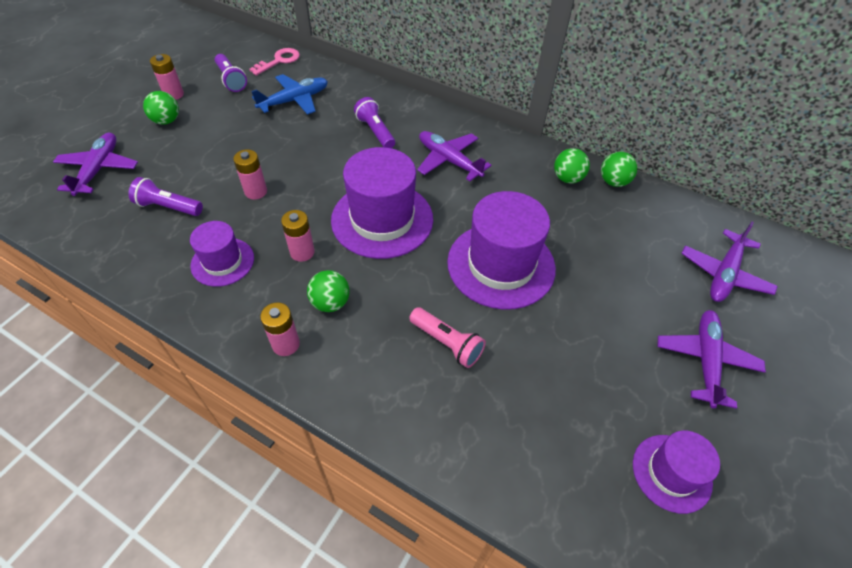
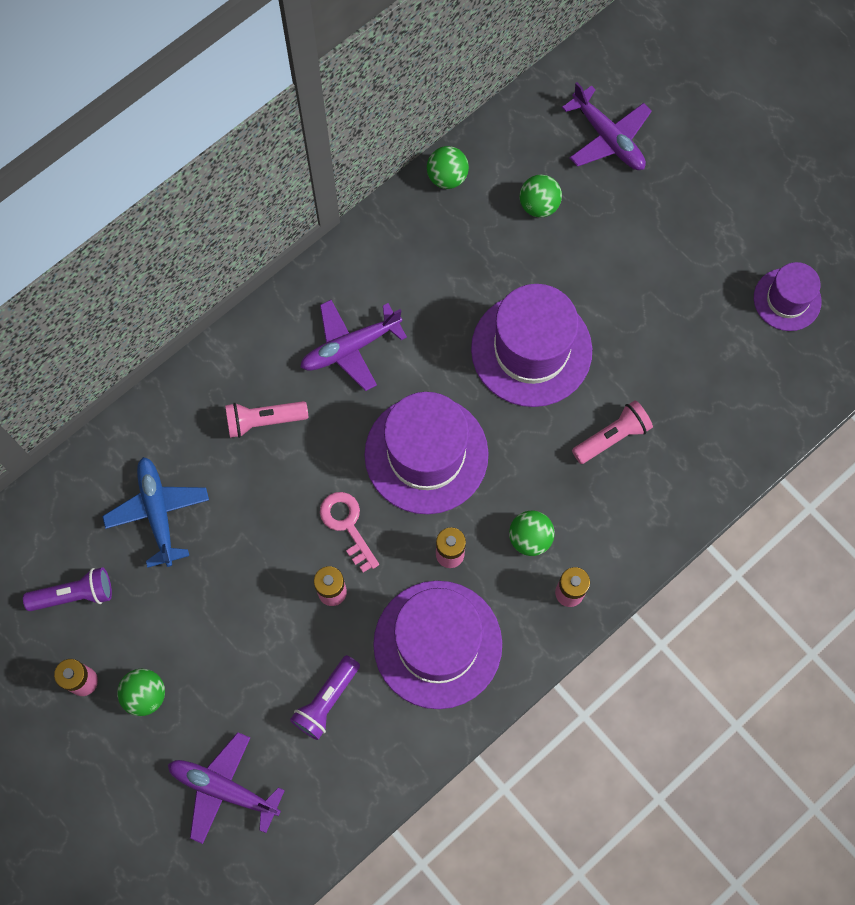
camera: 70 degrees left, 20 degrees up
(222, 262) = (437, 644): purple hat -> purple hat, size x1.77
(279, 61) = (48, 518): pink key -> pink key (347, 525)
(375, 131) = (263, 421): purple flashlight -> pink flashlight
(567, 178) = (425, 224): green ball -> green ball (539, 205)
(705, 360) = (696, 213): purple plane -> none

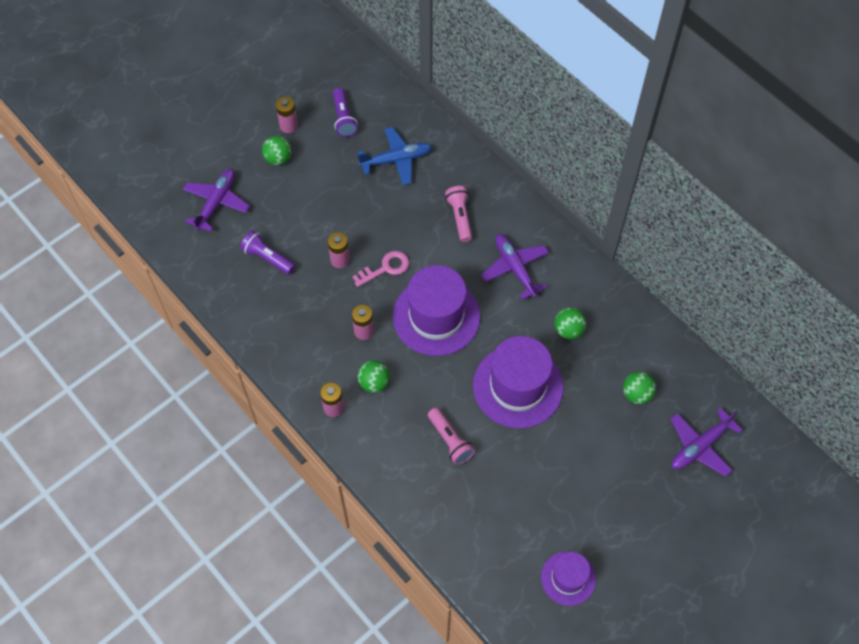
camera: 90 degrees right, 10 degrees down
(437, 644) = (301, 323): purple hat -> none
(447, 177) = (654, 330): green ball -> green ball (568, 330)

